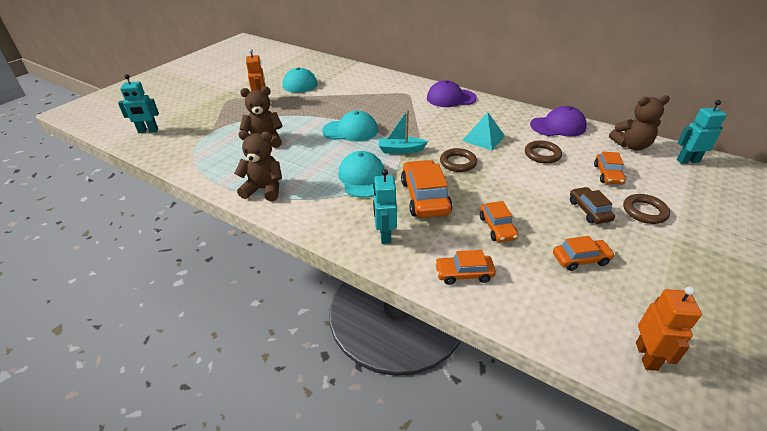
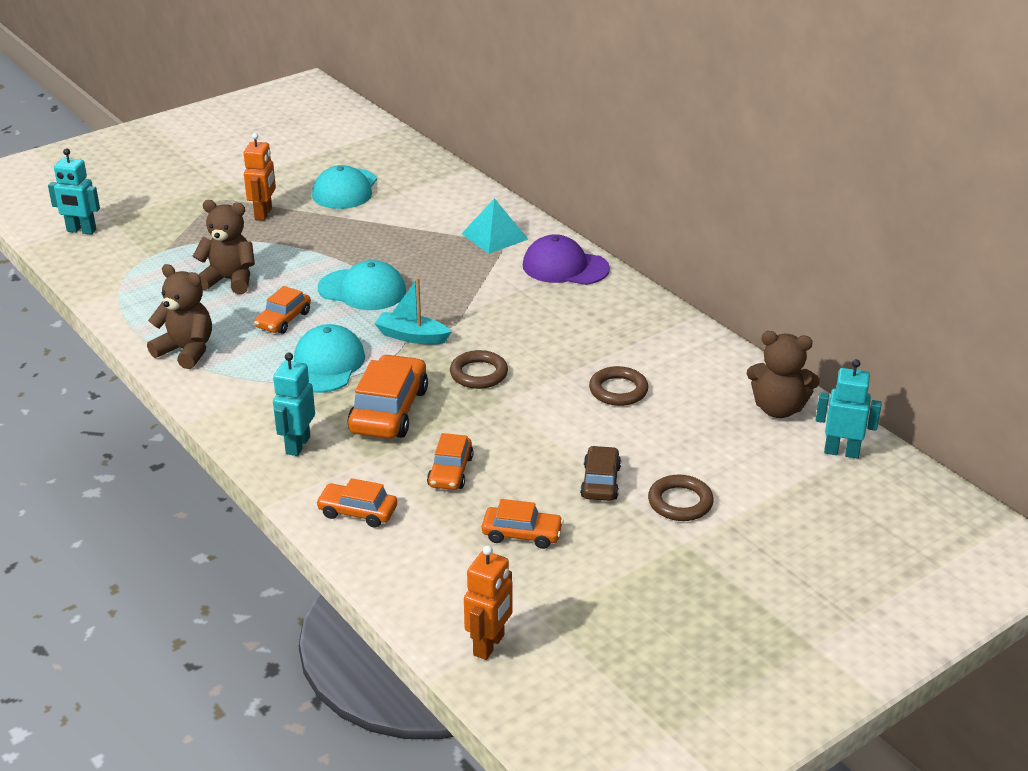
camera: 20 degrees right, 5 degrees down
(483, 138) = (553, 345): turquoise pyramid -> turquoise pyramid (494, 236)
(558, 126) = (693, 352): purple cap -> none
(608, 174) = (687, 442): orange car -> orange car (283, 320)

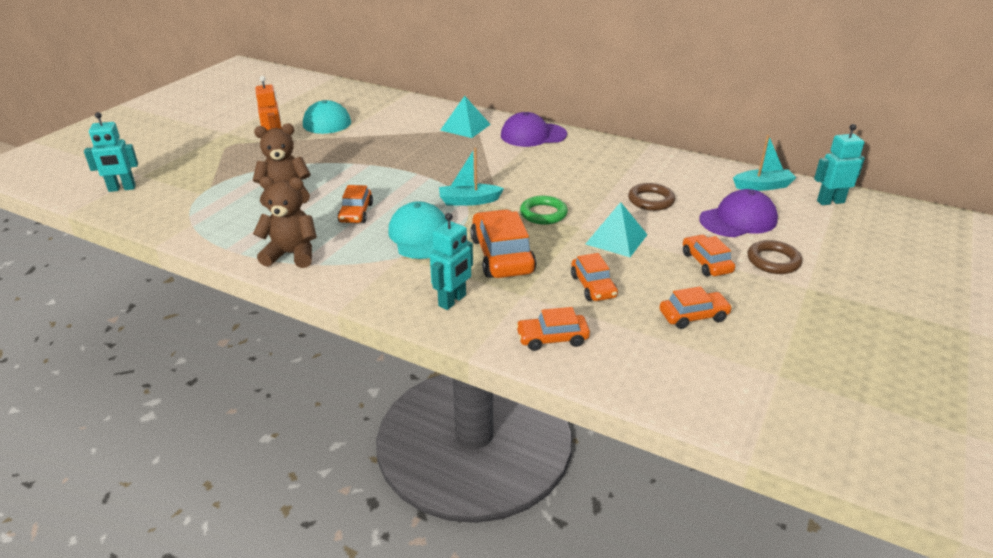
camera: 25 degrees left, 0 degrees up
(297, 445) = (452, 301): turquoise robot -> turquoise robot turned 135 degrees counterclockwise
(362, 290) = (401, 179): turquoise cap -> none
(478, 374) = (543, 214): brown ring -> green ring
(489, 645) = (764, 412): orange robot -> none
(529, 426) = (616, 239): none -> turquoise pyramid
(600, 482) = (706, 263): brown car -> orange car
(696, 442) = (738, 220): none -> purple cap
(778, 409) = (762, 186): brown teddy bear -> turquoise boat

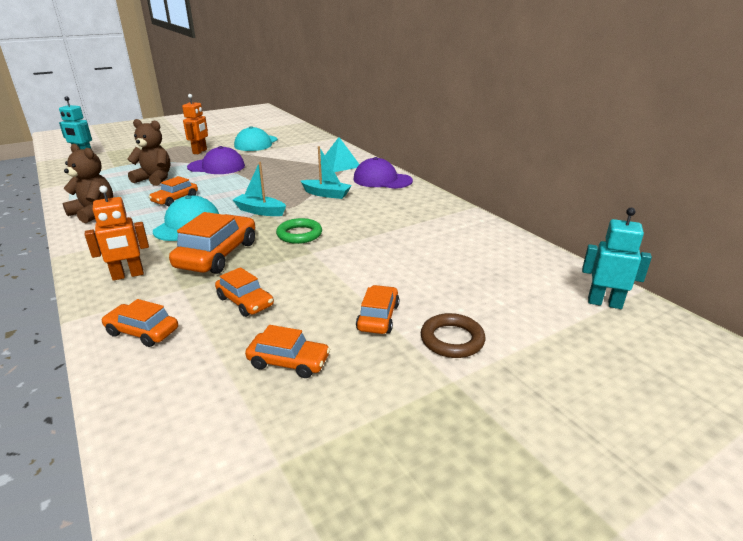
camera: 30 degrees right, 5 degrees down
(452, 301) = (128, 275): turquoise robot -> orange robot
(593, 286) = (245, 302): orange car -> orange car turned 60 degrees counterclockwise
(616, 239) = (327, 270): turquoise pyramid -> none
(651, 200) = (407, 249): brown ring -> none
(738, 220) = (470, 289): purple cap -> purple cap (216, 167)
(762, 186) = (541, 267): turquoise boat -> turquoise boat (326, 194)

